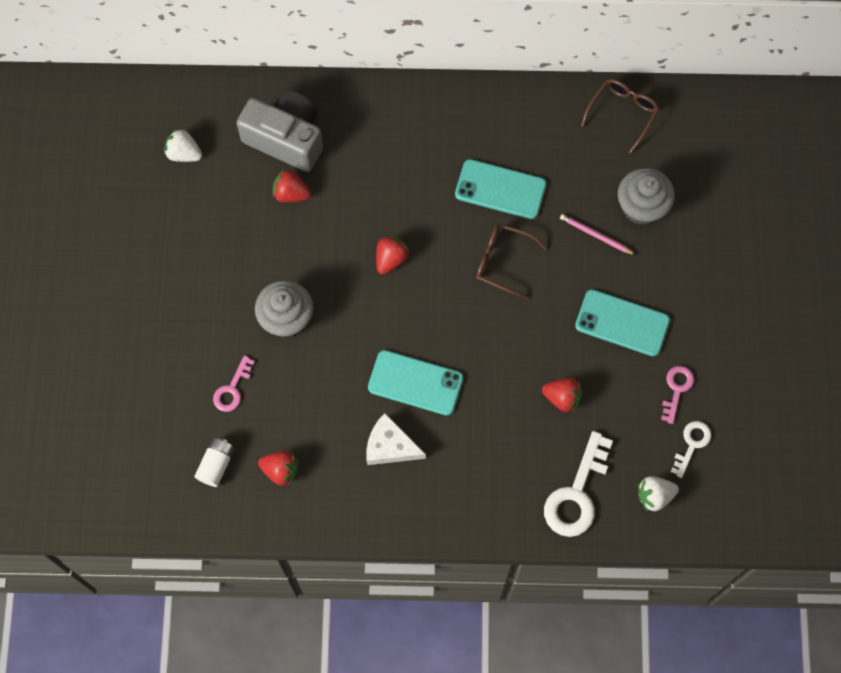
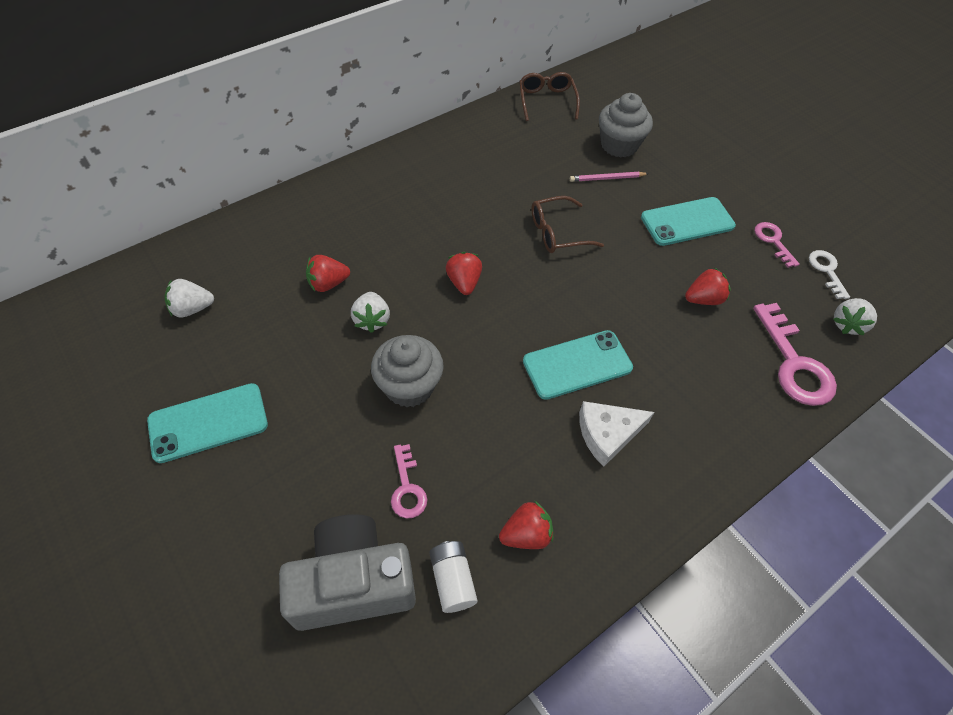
camera: 40 degrees left, 15 degrees down
(286, 138) = (289, 246): grey camera -> grey camera (353, 583)
(300, 247) = (372, 320): none -> white strawberry
(500, 189) = (506, 187): turquoise phone -> turquoise phone (208, 422)
(576, 494) = (794, 363): white key -> pink key

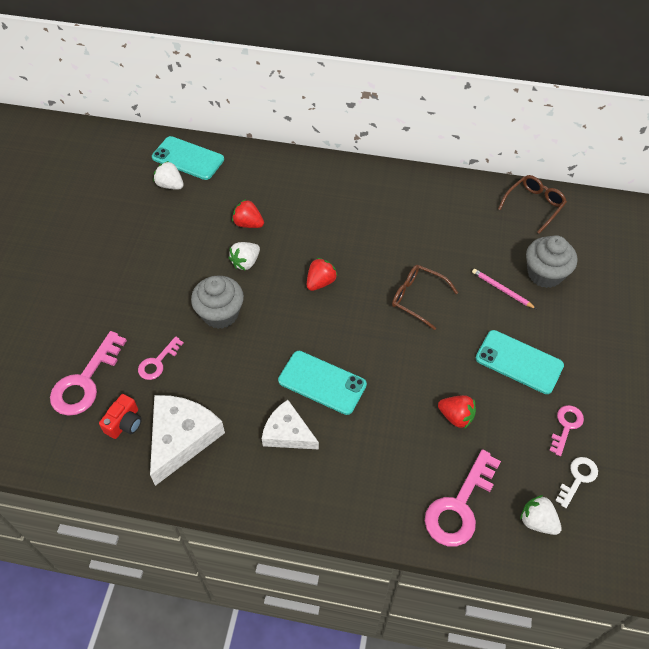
camera: 50 degrees right, 0 degrees up
(208, 422) = (113, 250): turquoise phone -> turquoise phone (188, 158)
(353, 583) = (85, 381): grey camera -> pink key
(452, 580) = (124, 423): white battery -> red camera
(526, 534) = (182, 438): red strawberry -> white cheese
(847, 324) = (537, 521): white strawberry -> white strawberry turned 45 degrees clockwise

